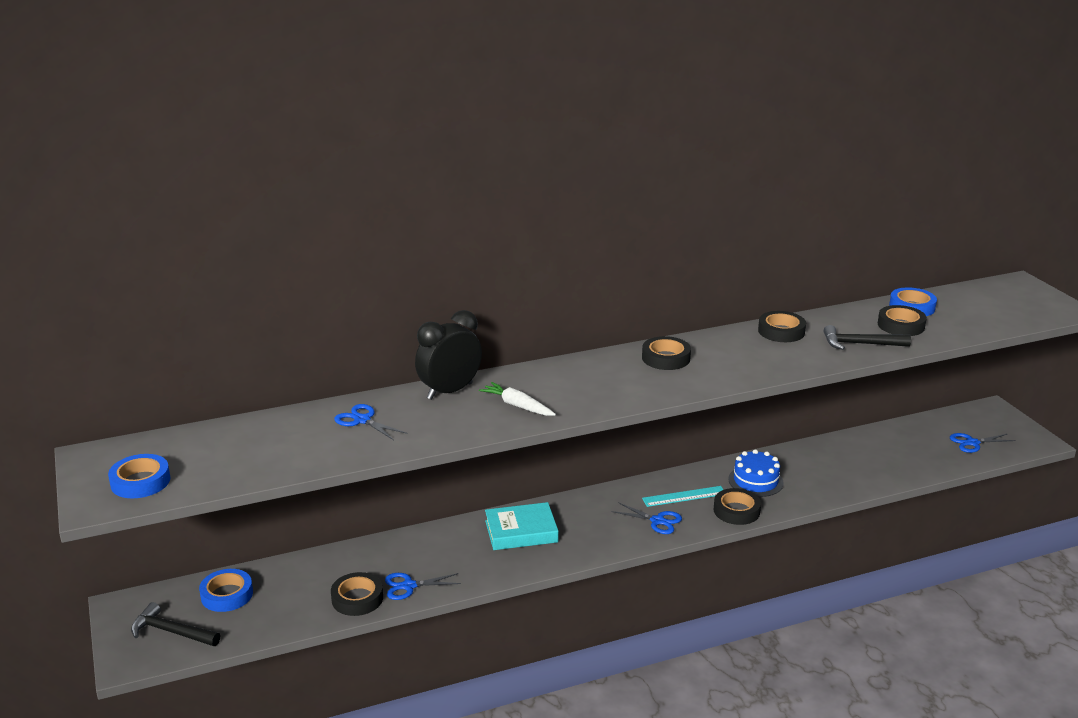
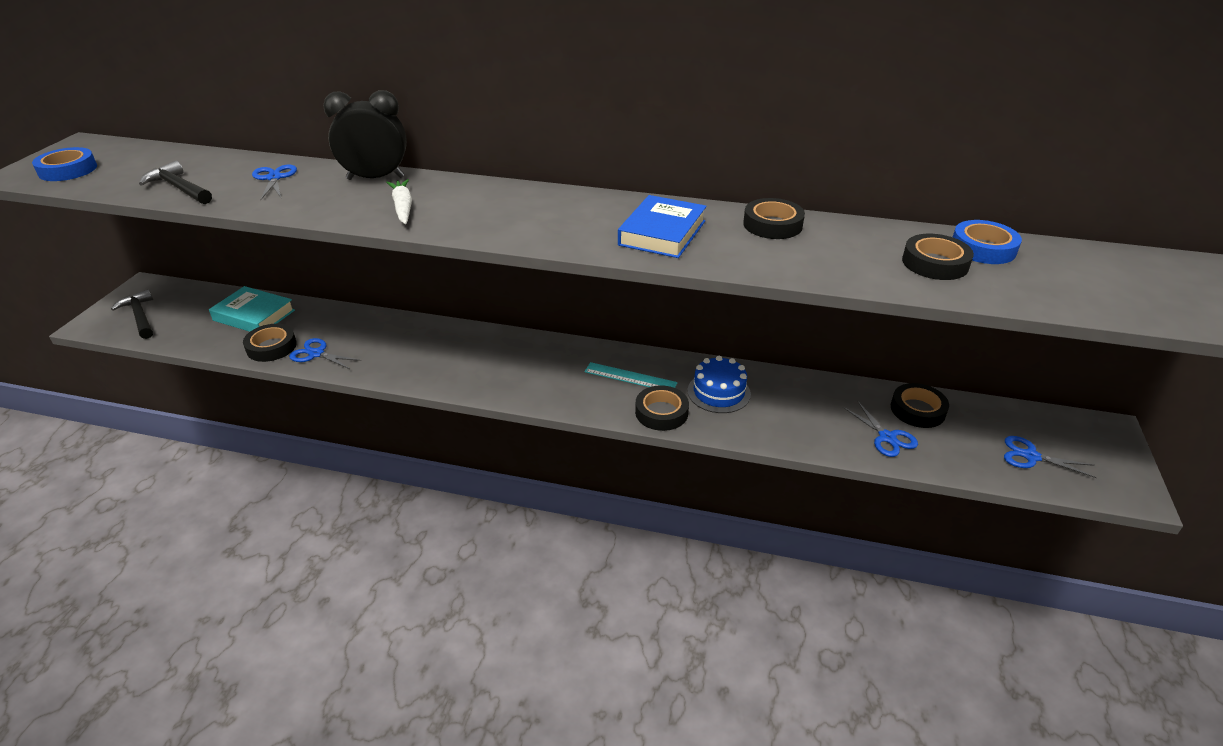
camera: 35 degrees right, 10 degrees up
(227, 595) = (205, 306): blue tape -> none
(521, 531) = (454, 348): turquoise book -> turquoise book (254, 315)
(657, 521) = (576, 389): blue scissors -> blue scissors (887, 437)
(666, 358) = (606, 211): black tape -> black tape (917, 410)
(725, 361) = (662, 233): none -> blue book
(860, 344) = (847, 266): black hammer -> black hammer (179, 188)

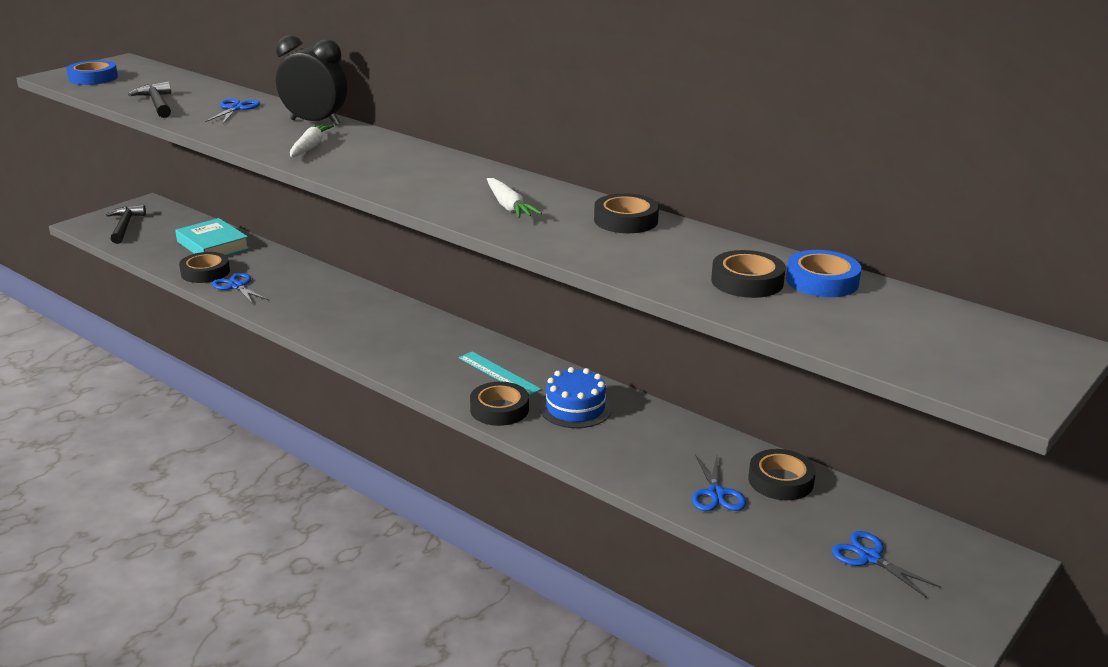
camera: 25 degrees right, 10 degrees down
(662, 233) = (509, 206): blue book -> white carrot

